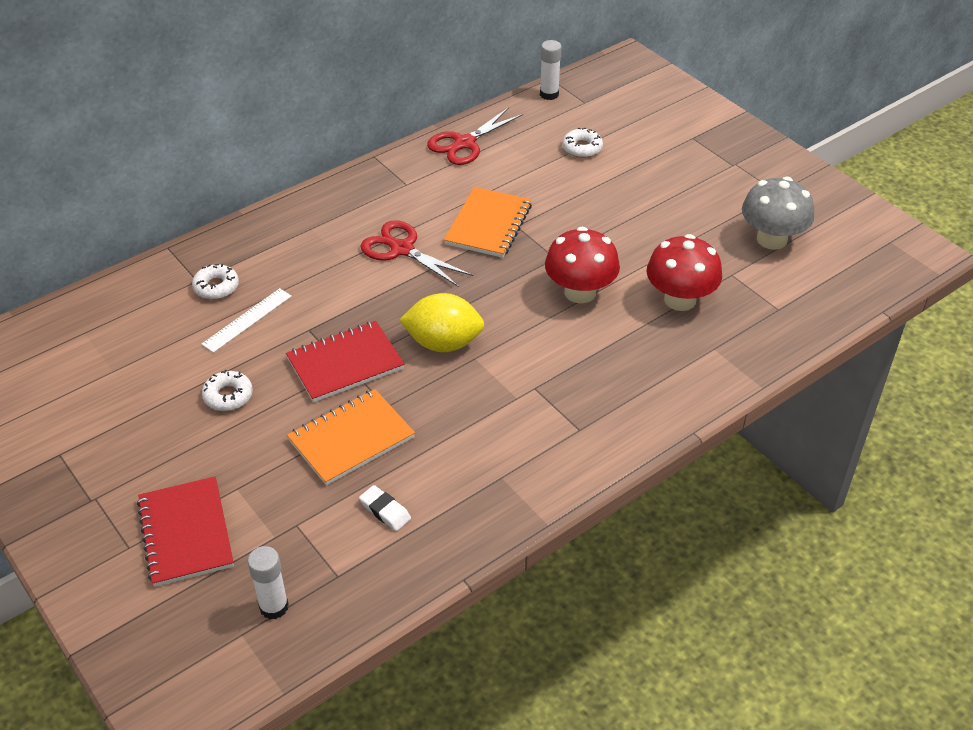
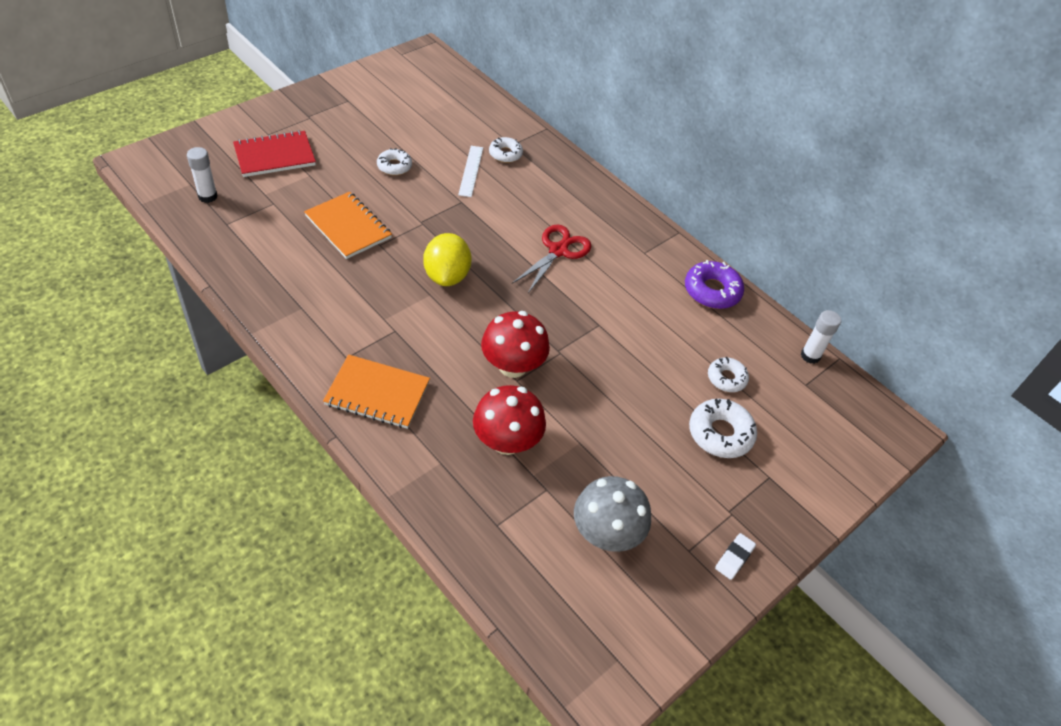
camera: 80 degrees right, 5 degrees up
(247, 320) = (471, 171): white ruler -> white ruler turned 60 degrees clockwise
(345, 364) = (424, 222): red notebook -> none
(385, 511) = (278, 245): white eraser -> white eraser (734, 558)
(465, 143) = (712, 291): red scissors -> purple donut
(488, 225) = (597, 305): orange notebook -> orange notebook (377, 393)
(649, 160) = (720, 433): none -> white donut

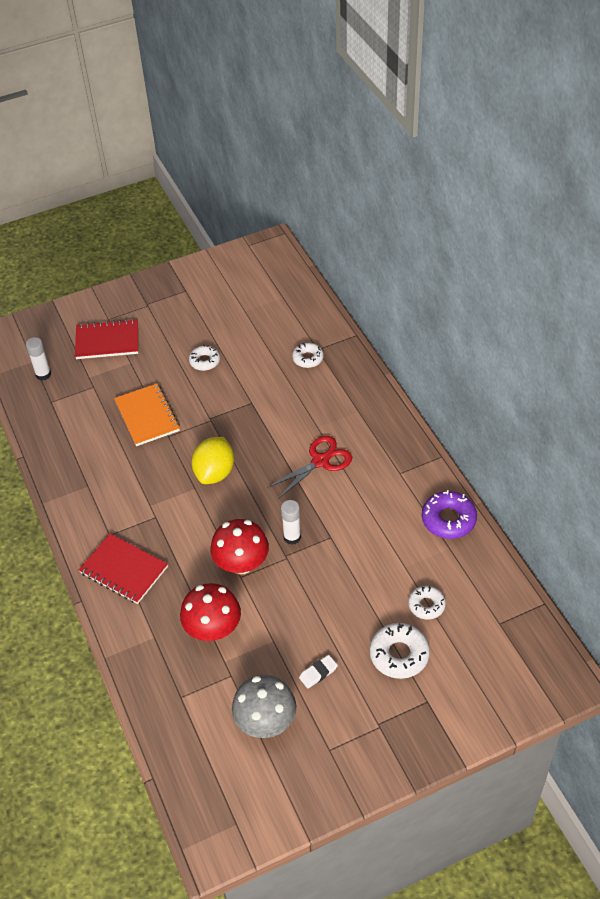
camera: 25 degrees right, 0 degrees up
(377, 393) = (124, 570): orange notebook -> red notebook
(471, 171) = (270, 372): white ruler -> none
(734, 558) = (365, 764): white eraser -> white eraser (318, 673)
(810, 356) = (516, 596): white glue stick -> white glue stick (292, 537)

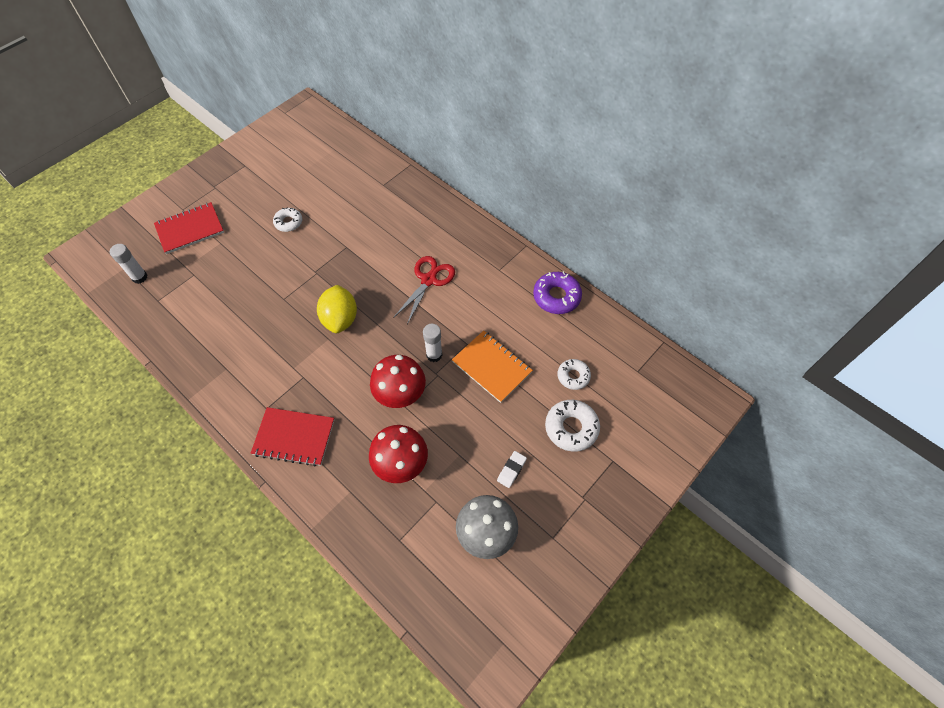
camera: 25 degrees left, 10 degrees up
(147, 416) = (256, 287): orange notebook -> orange notebook (491, 367)
(308, 358) = (378, 195): white donut -> none

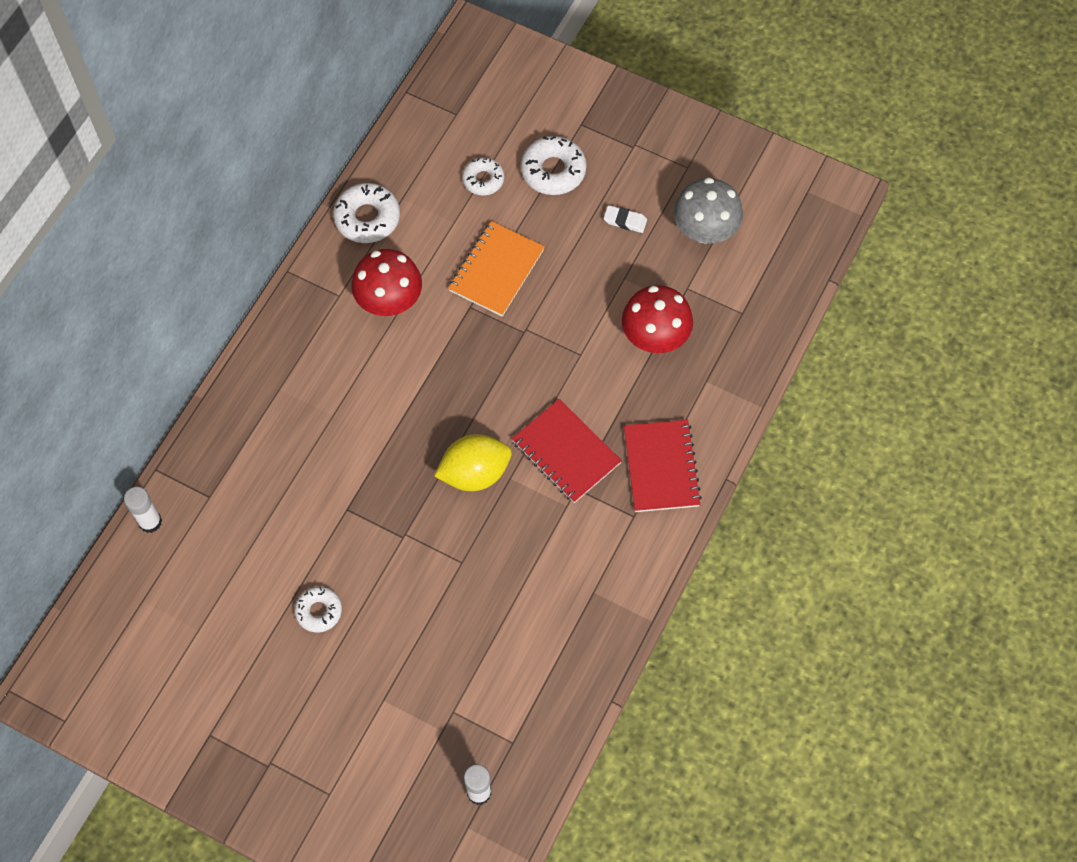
camera: 105 degrees left, 5 degrees up
(190, 229) = (368, 760): red notebook -> red notebook (566, 452)
(400, 394) = (565, 364): red mushroom -> red mushroom (389, 301)
(428, 280) = (379, 380): red scissors -> none
(434, 355) = (497, 341): white glue stick -> white glue stick (150, 522)
(556, 296) = (367, 218): purple donut -> white donut

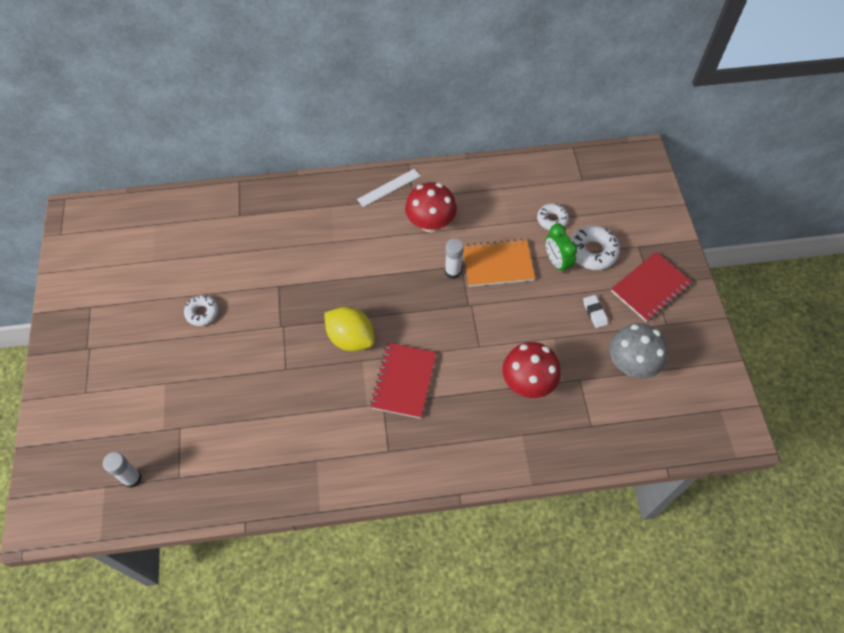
camera: 55 degrees right, 5 degrees down
(150, 522) = (205, 198): white glue stick -> white glue stick (452, 272)
(304, 312) = (389, 187): none -> white ruler
(367, 218) = (474, 179): white donut -> none
(539, 213) = (556, 262): none -> green clock
(661, 467) = (436, 446): red notebook -> red notebook (650, 288)

